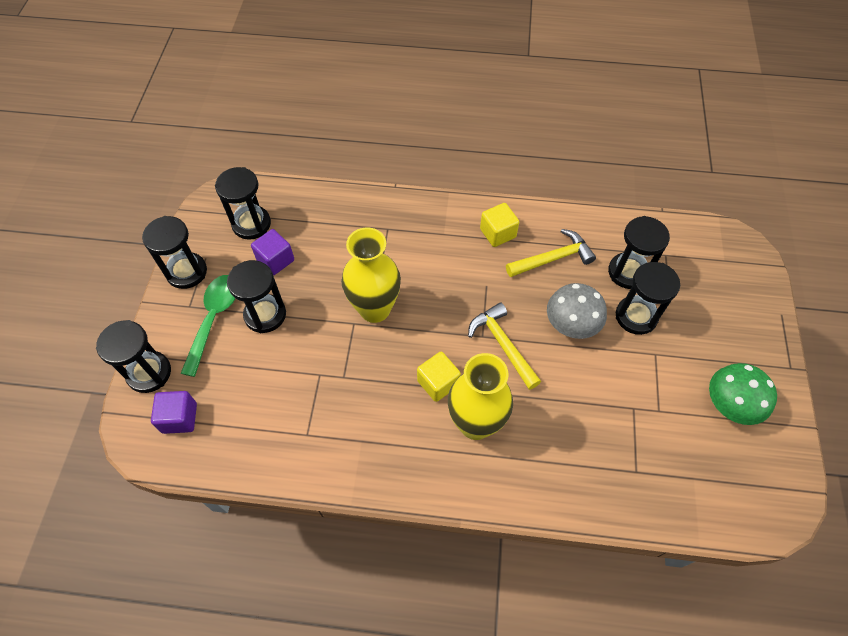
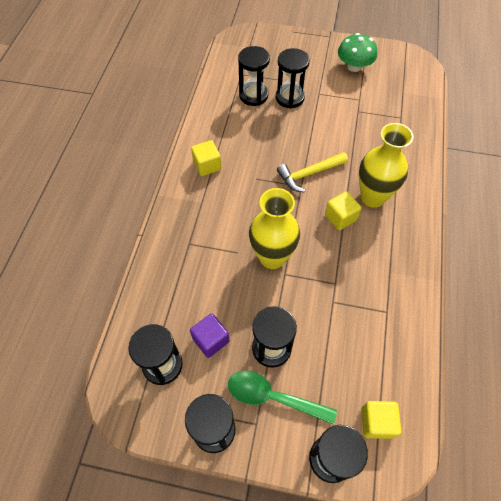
camera: 85 degrees left, 0 degrees up
(179, 418) = (377, 422): purple cube -> yellow cube
(553, 258) = (236, 134): yellow hammer -> none
(571, 324) = (293, 132): grey mushroom -> none

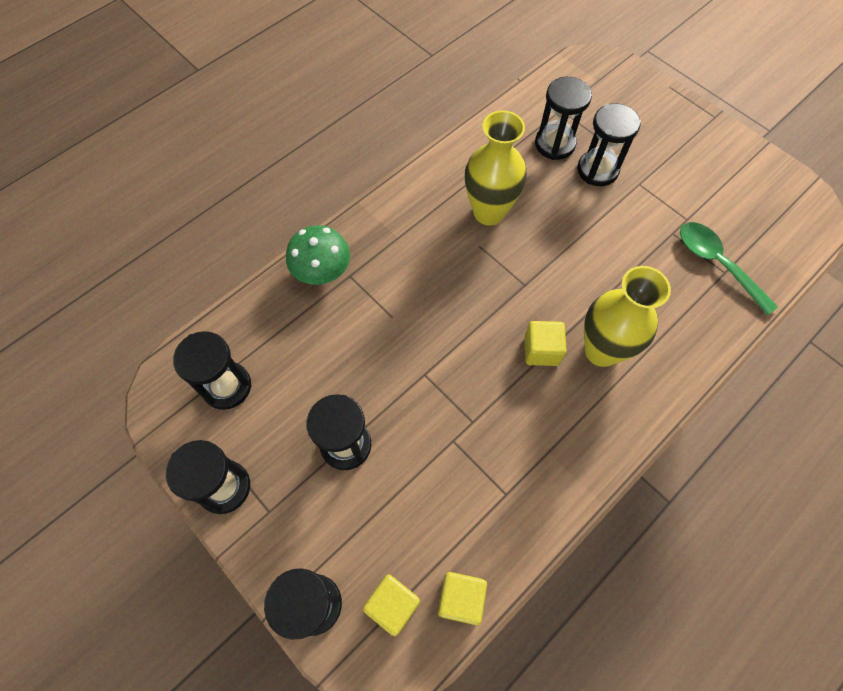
camera: 35 degrees right, 5 degrees up
(207, 165) = (436, 199): yellow cube -> yellow cube (460, 598)
(211, 340) = (292, 393): purple cube -> none
(272, 257) = (425, 347): yellow vase -> yellow vase (489, 212)
(272, 397) = (306, 496): green spoon -> green spoon (717, 264)
(309, 174) = (545, 276): yellow hammer -> none
(354, 66) = (715, 173): green mushroom -> green mushroom (322, 270)

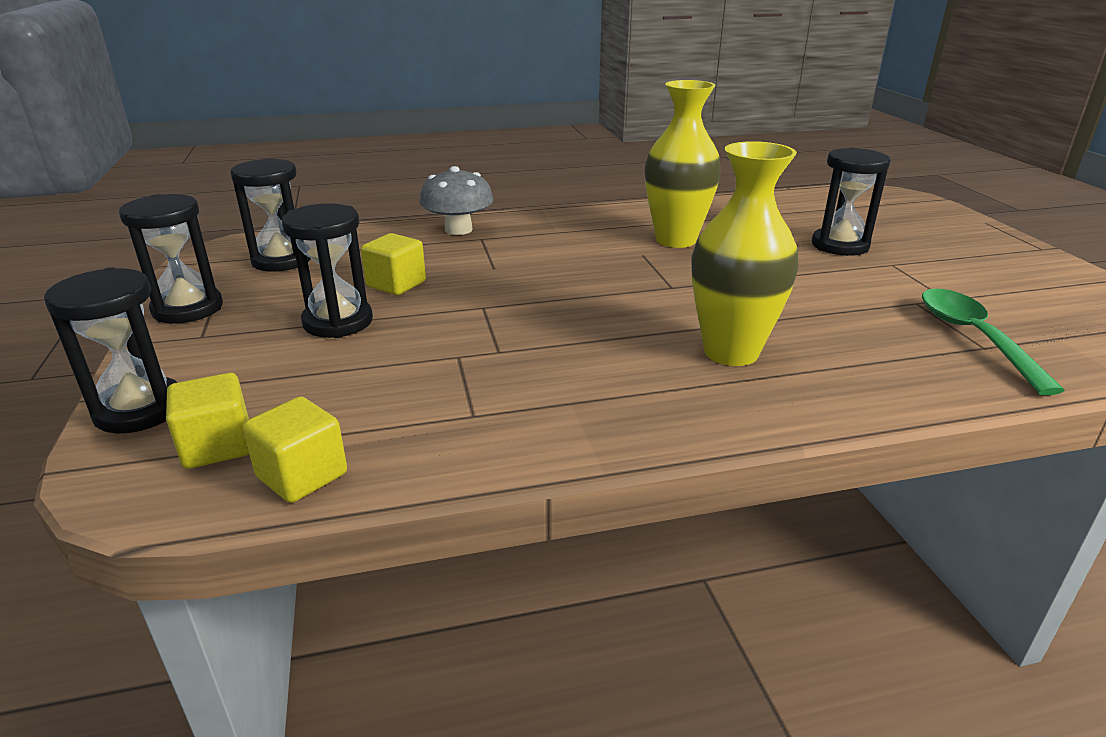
camera: 30 degrees right, 35 degrees down
(322, 270) = (458, 230): green mushroom -> grey mushroom
(541, 350) = (645, 330): yellow cube -> yellow cube (396, 284)
(554, 144) = (797, 223): black hourglass -> none

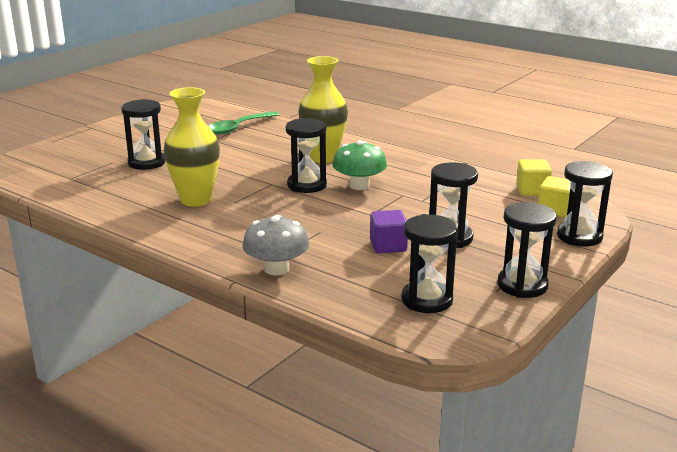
camera: 130 degrees left, 5 degrees down
(396, 284) = (388, 246): yellow cube -> purple cube
(578, 334) = (359, 185): none -> green mushroom
(633, 303) = (307, 185): none -> black hourglass

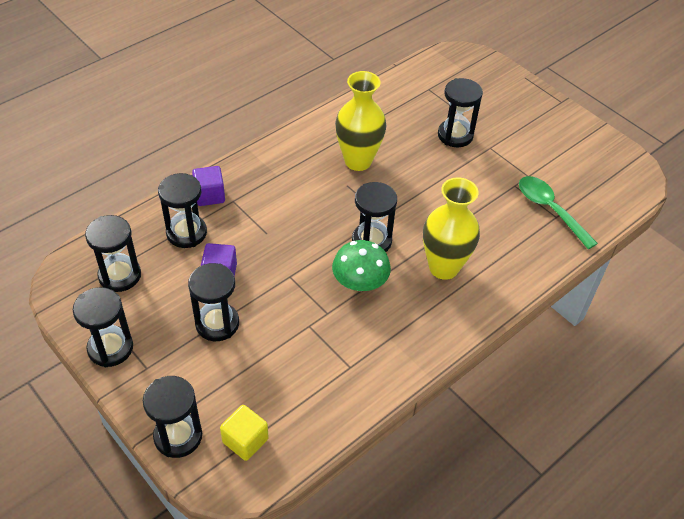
camera: 100 degrees right, 25 degrees up
(276, 269) = (209, 195): grey mushroom -> purple cube
(342, 272) = (186, 233): none -> black hourglass
(532, 190) = (303, 439): yellow cube -> none

